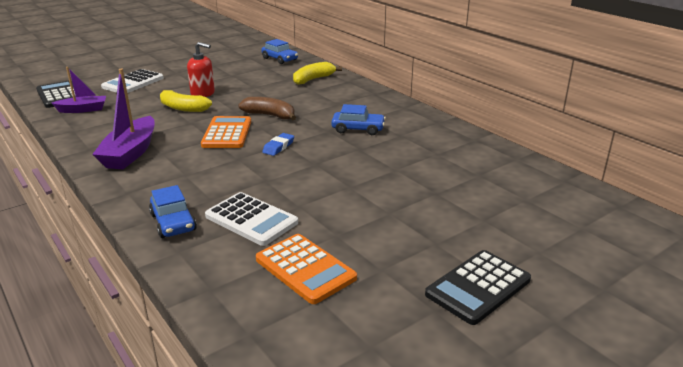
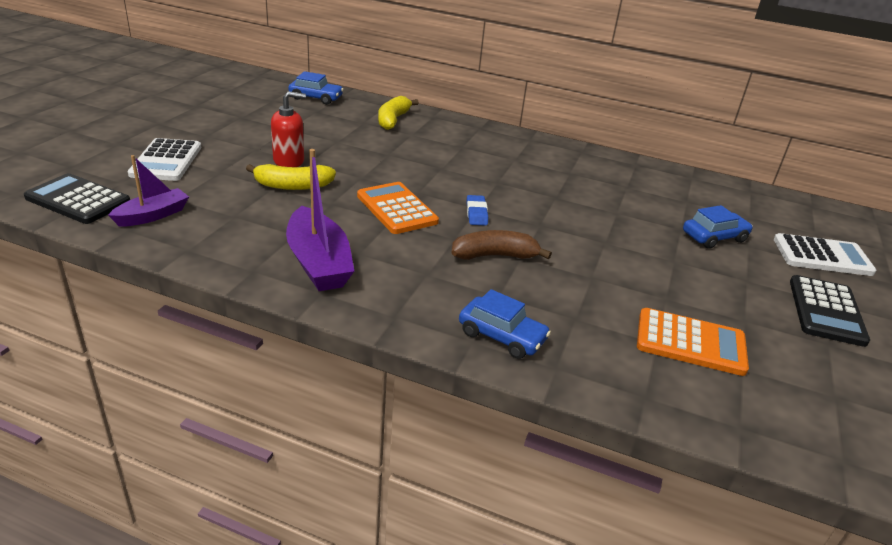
camera: 35 degrees left, 5 degrees up
(251, 219) = (571, 306): white calculator -> white calculator (822, 256)
(270, 115) = (411, 175): brown banana -> brown banana (495, 256)
(358, 129) = (523, 174): blue car -> blue car (714, 237)

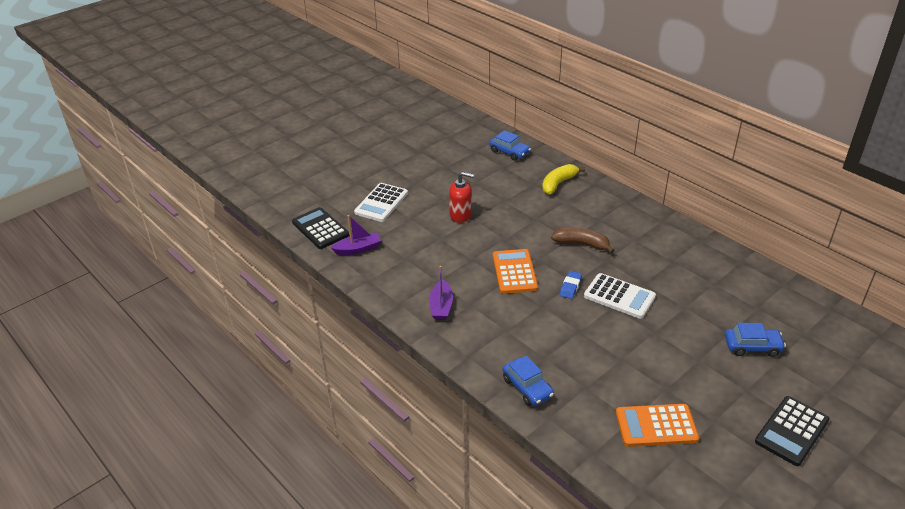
camera: 30 degrees right, 5 degrees up
(293, 186) = (453, 239): yellow banana -> none
(318, 263) = (441, 306): purple boat -> purple boat, size x0.62
(495, 256) = (561, 326): brown banana -> brown banana (581, 244)
(690, 342) = (656, 426): orange calculator -> orange calculator turned 135 degrees clockwise
(822, 256) = (838, 385): white calculator -> white calculator (619, 296)

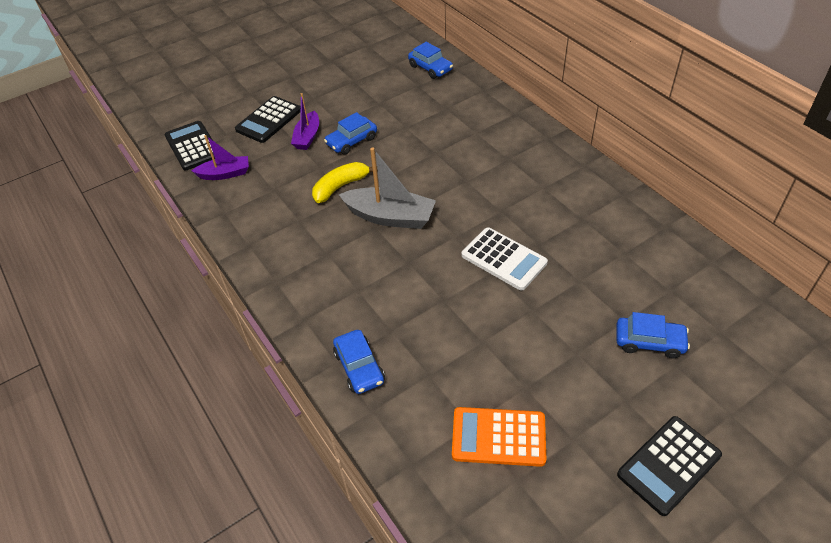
camera: 10 degrees right, 10 degrees up
(381, 203) = (269, 120): white calculator -> black calculator
(441, 306) = (293, 253): purple boat -> purple boat (307, 137)
(461, 215) = (351, 141): red soap dispenser -> blue car
(514, 272) = (390, 217): orange calculator -> grey boat
(558, 183) = (474, 110): yellow banana -> yellow banana (340, 187)
(570, 287) = (449, 241): blue eraser -> none
(581, 244) = (479, 188): brown banana -> none

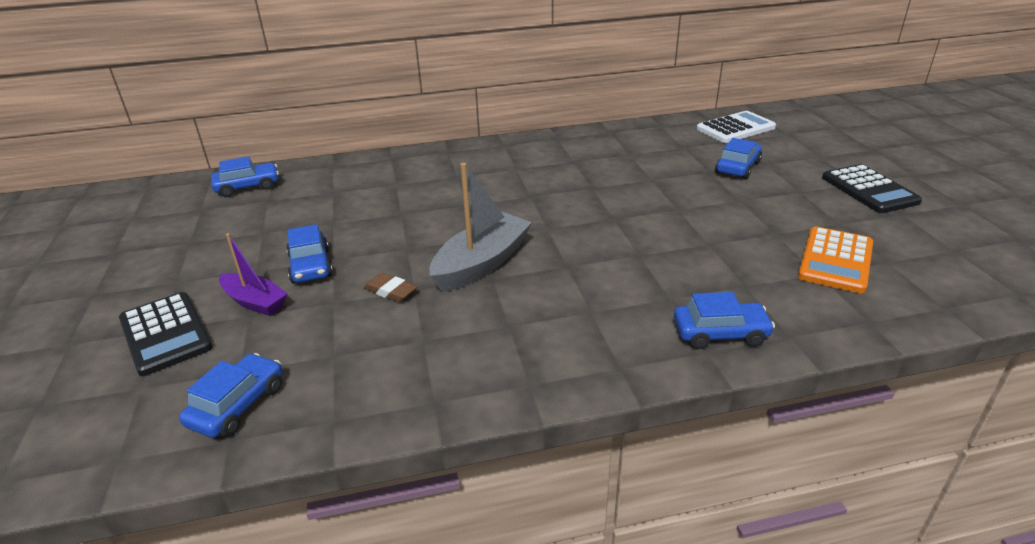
camera: 70 degrees left, 15 degrees down
(193, 146) = (111, 439): black calculator -> none
(225, 174) = (238, 405): purple boat -> blue car
(340, 187) = (391, 291): yellow banana -> brown eraser
(504, 259) = (601, 209): white calculator -> white calculator (735, 128)

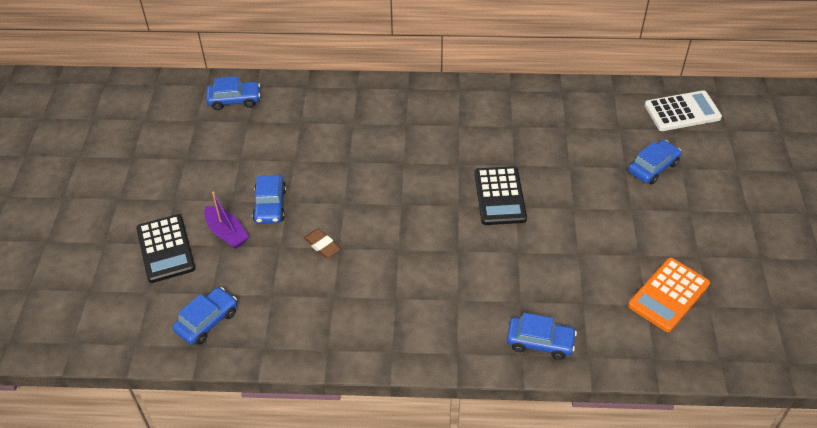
camera: 15 degrees right, 15 degrees up
(481, 263) = (395, 233): grey boat -> none
(869, 190) = (752, 223): black calculator -> black calculator (499, 196)

